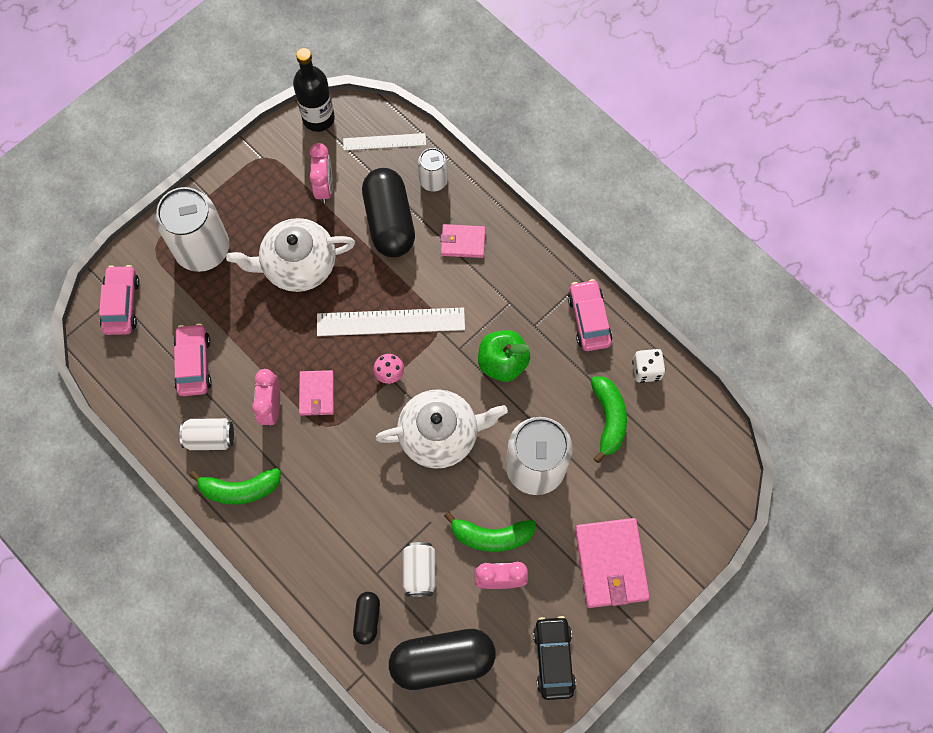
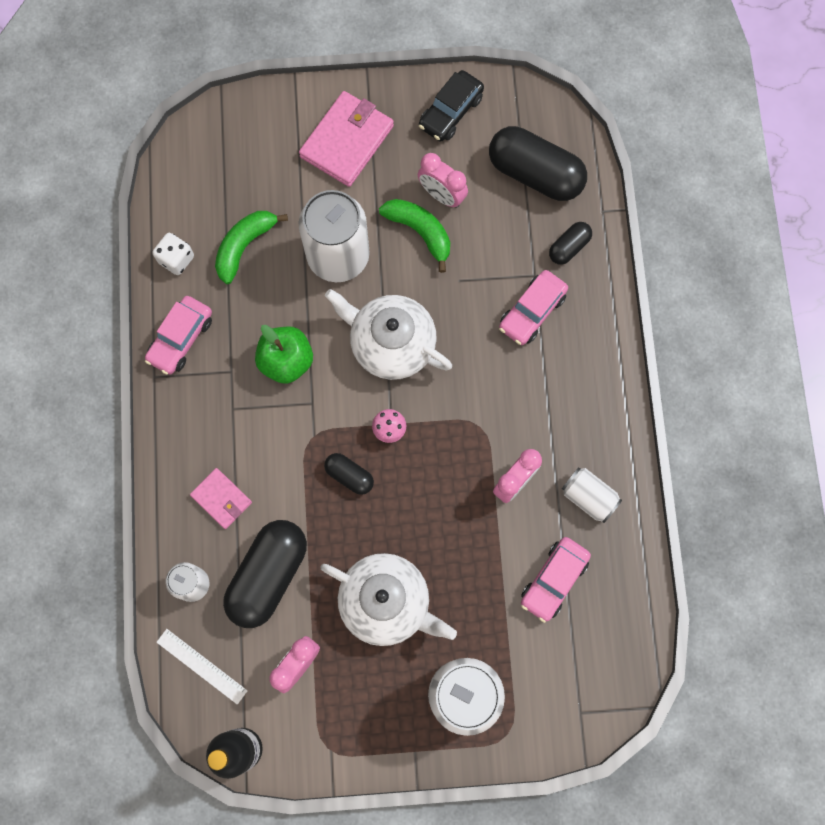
camera: 140 degrees left, 5 degrees up
(121, 304) = (579, 698): pink car -> pink car (532, 312)
(240, 489) = (595, 431): green banana -> none
(317, 394) = (466, 462): pink wallet -> none
(390, 322) = (349, 475): white ruler -> black capsule
(419, 571) = (499, 250): white can -> none

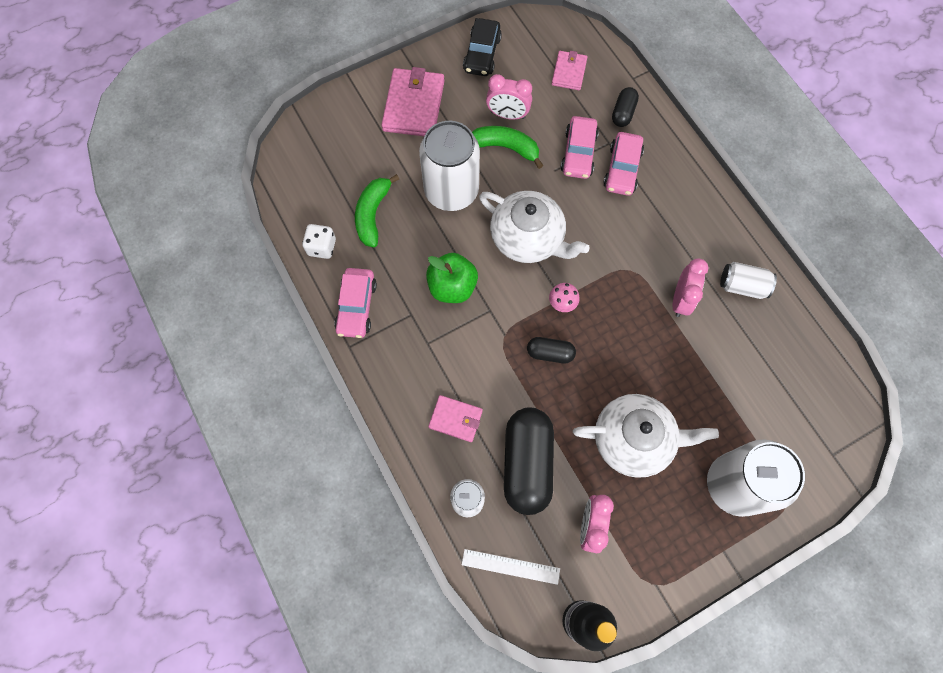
camera: 25 degrees left, 5 degrees down
(391, 343) = (528, 238): white teapot -> white teapot turned 150 degrees counterclockwise
(535, 174) = (569, 72): black capsule -> pink wallet
(554, 580) = (753, 361): pink car -> pink car (578, 153)

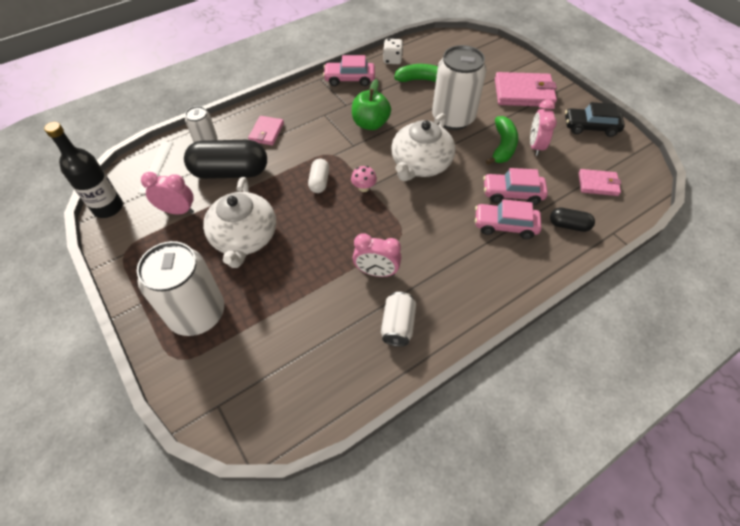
camera: 85 degrees right, 15 degrees down
(550, 353) = (319, 182): black capsule -> white capsule

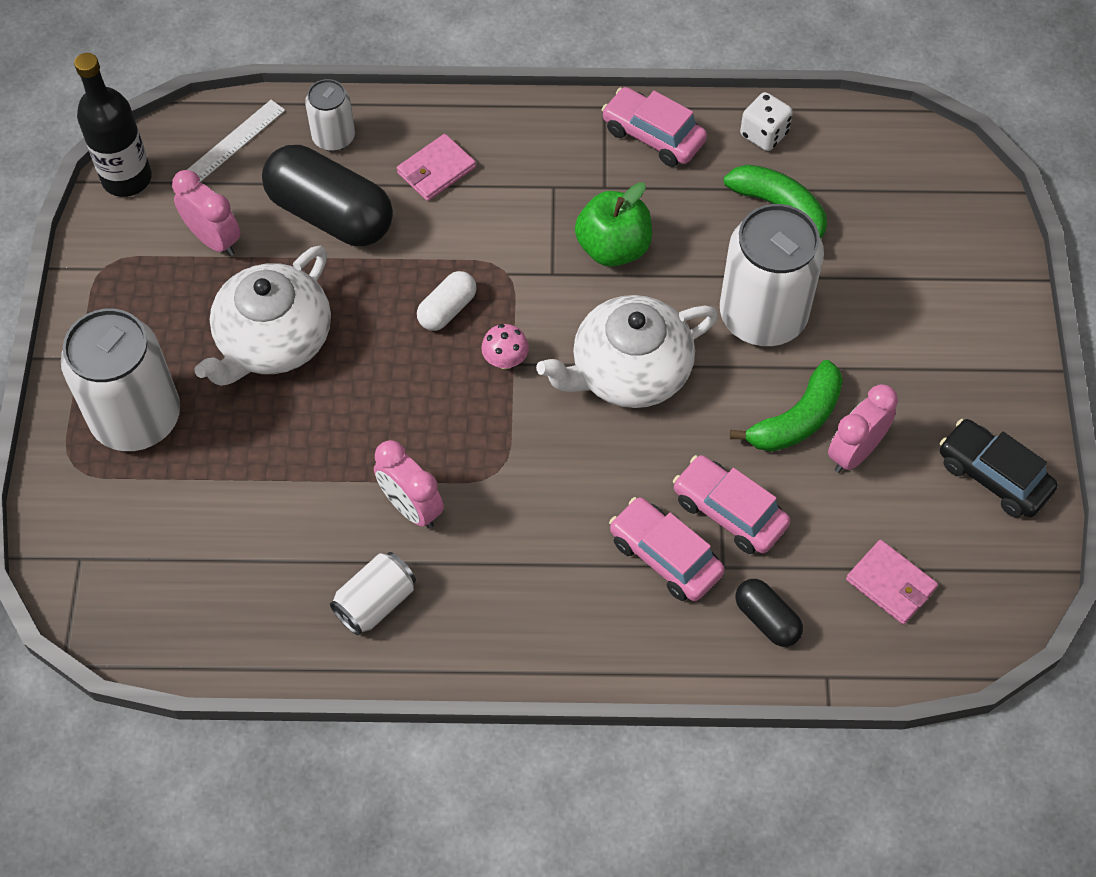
camera: 35 degrees right, 5 degrees up
(523, 93) = (941, 337): pink wallet -> none

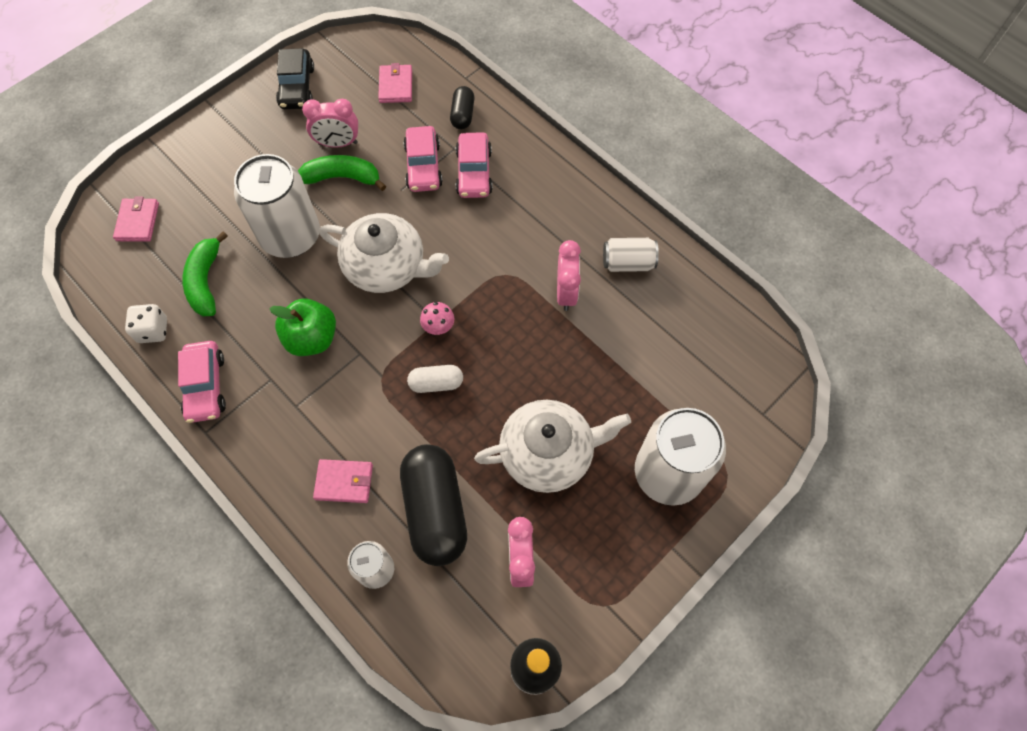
camera: 135 degrees left, 5 degrees up
(233, 142) = (440, 631): white ruler -> none
(924, 200) = (138, 221): none -> pink wallet

